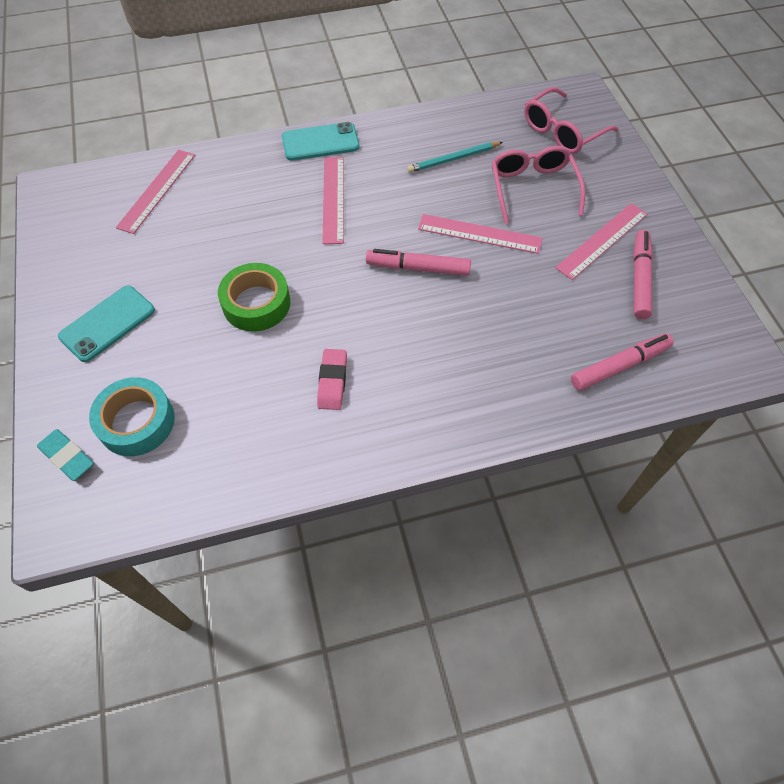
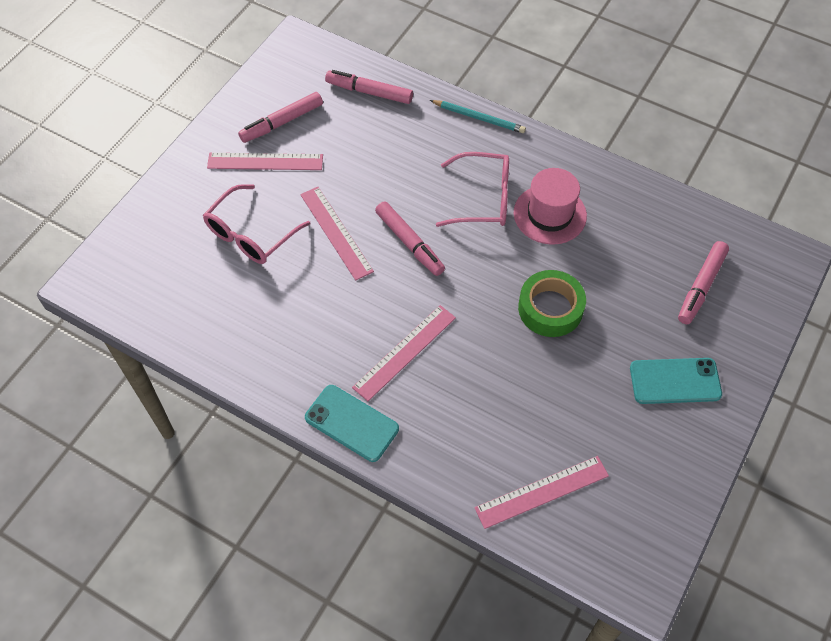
camera: 135 degrees left, 0 degrees up
(67, 457) = (763, 298): turquoise eraser -> none
(136, 422) = (701, 286): turquoise tape -> pink marker
(332, 381) = (550, 214): pink eraser -> pink hat
(453, 159) = (270, 309): turquoise pencil -> turquoise pencil (479, 118)
(562, 131) = (157, 261): pink glasses -> pink glasses (483, 198)

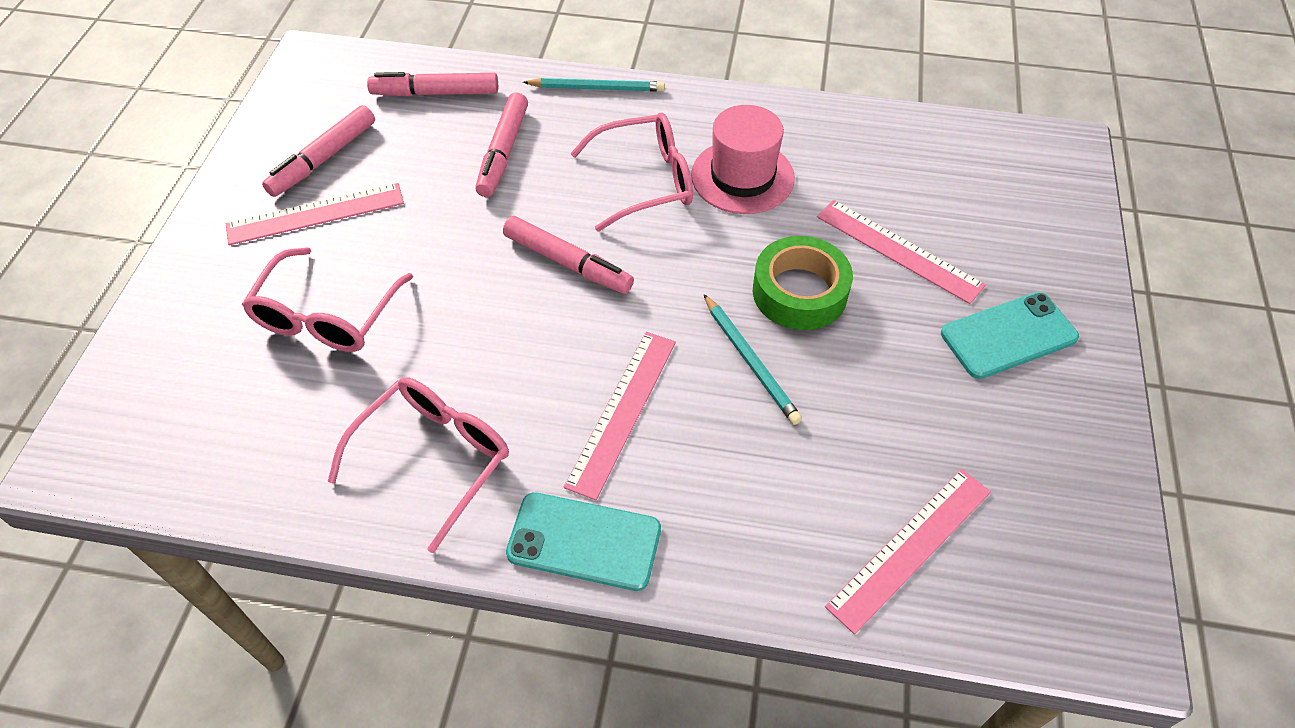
camera: 20 degrees left, 5 degrees down
(284, 345) = (434, 458): none -> pink glasses
(336, 232) = (455, 278): pink ruler -> pink ruler (898, 250)
(497, 345) = (750, 361): none -> turquoise pencil
(701, 286) = (977, 210): pink marker -> pink marker (503, 152)

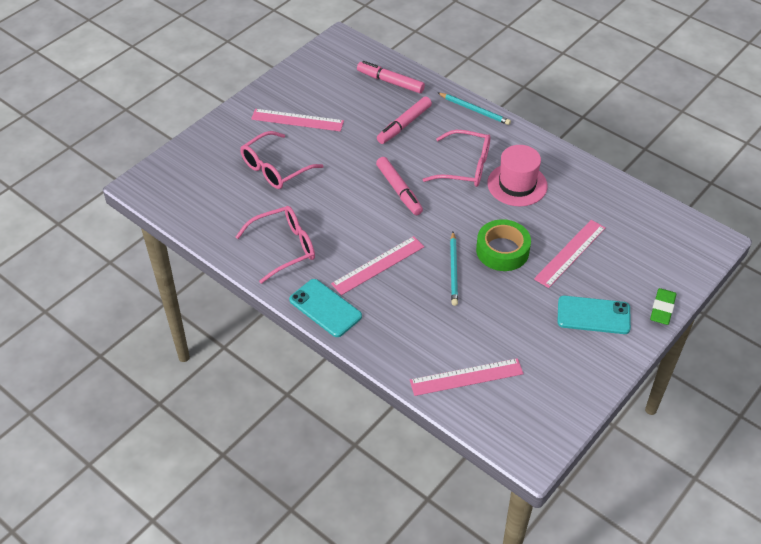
camera: 30 degrees right, 5 degrees down
(323, 159) = (316, 95): pink marker -> none
(898, 250) = (570, 253): pink ruler -> pink ruler turned 60 degrees clockwise
(1088, 279) = (662, 309): none -> green eraser

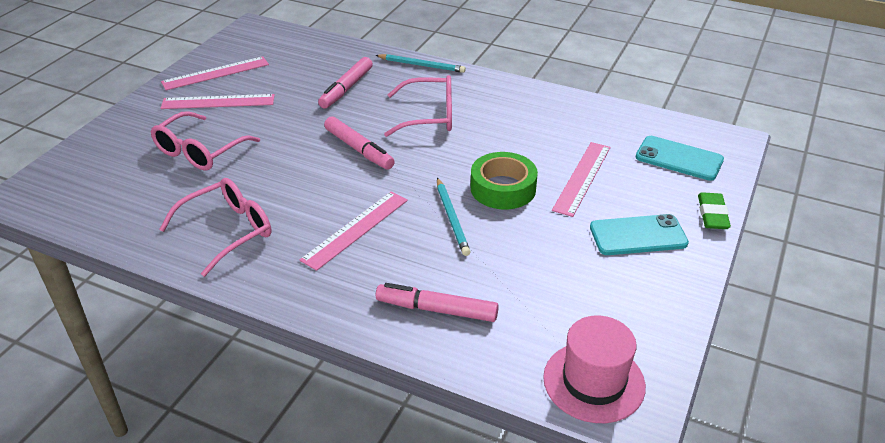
camera: 15 degrees left, 10 degrees down
(325, 308) = (298, 290): turquoise phone -> turquoise phone (679, 159)
(390, 82) = (319, 54): pink marker -> pink marker (436, 309)
(466, 377) = (511, 335): pink ruler -> pink ruler (216, 73)
(517, 184) = (494, 123): pink hat -> pink hat (594, 382)

